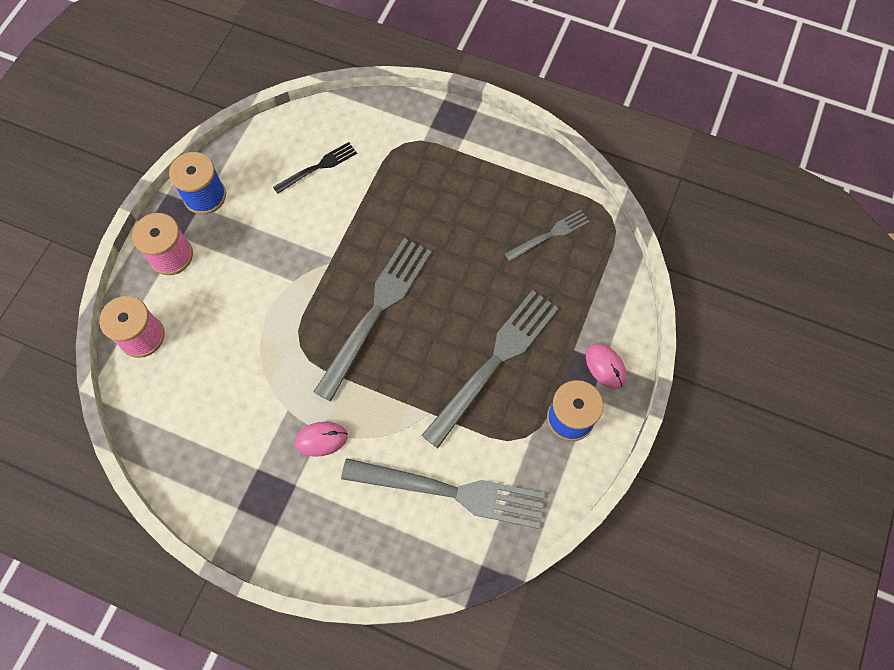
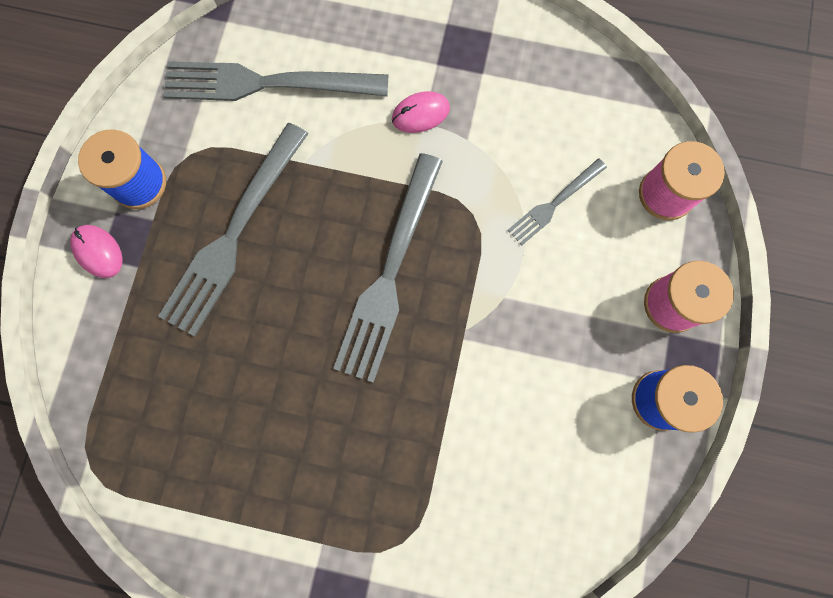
camera: 170 degrees right, 10 degrees up
(319, 167) = (517, 477): black fork -> none
(550, 234) = (175, 425): grey fork -> grey fork (554, 204)

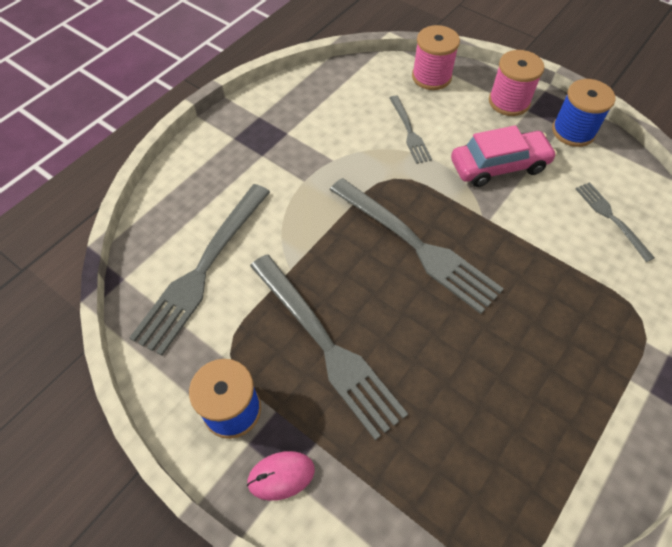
camera: 65 degrees left, 20 degrees down
(420, 114) = (296, 179): pink mouse -> none
(534, 478) = (610, 217): none -> grey fork
(552, 325) = (499, 166): none -> pink car

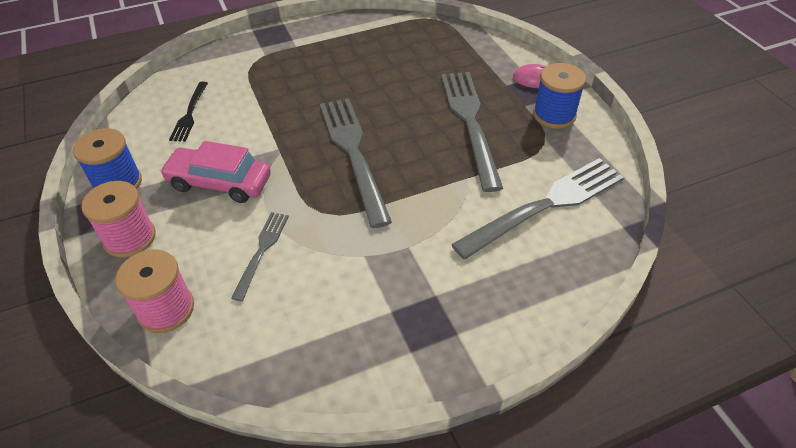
camera: 150 degrees left, 10 degrees down
(610, 217) = (189, 114): grey fork -> black fork

